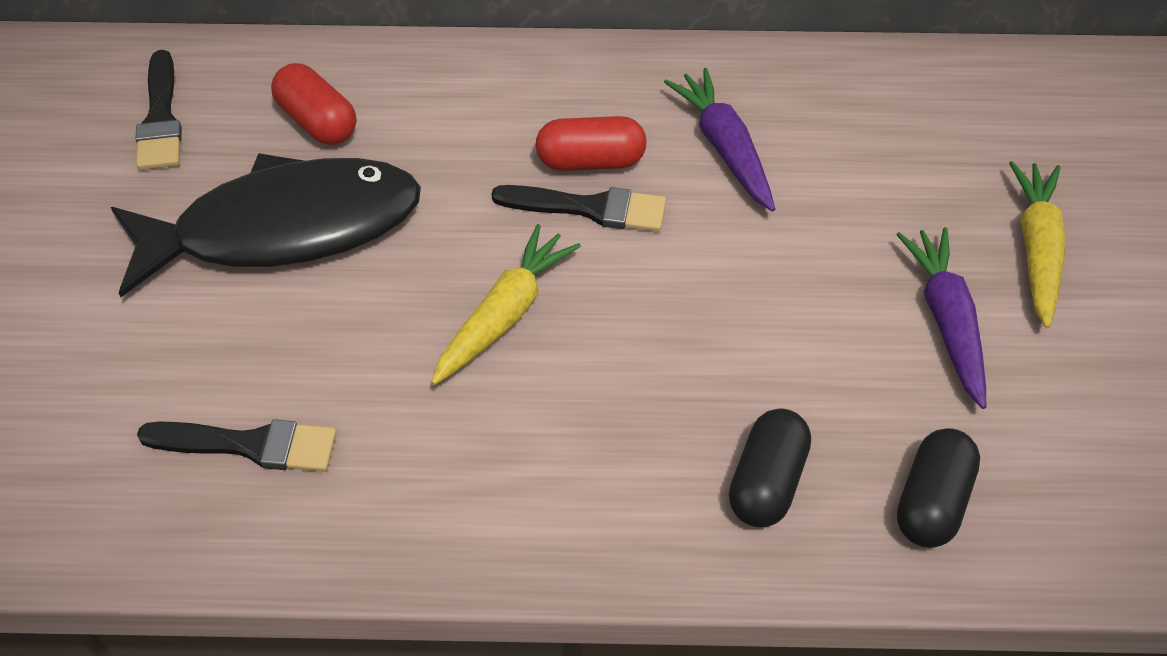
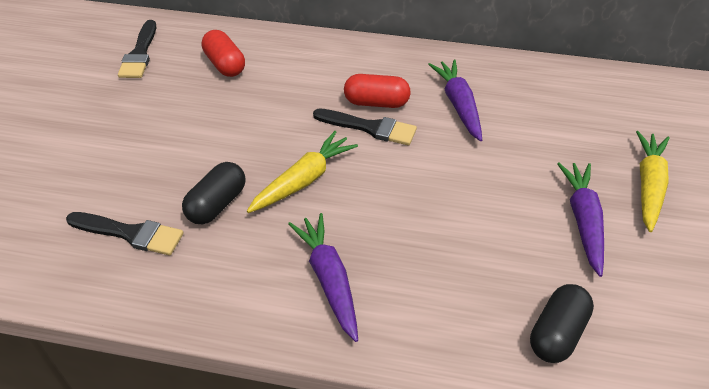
camera: 10 degrees right, 5 degrees down
(283, 229) = (188, 117): black fish -> none
(583, 472) = (329, 279): none -> purple carrot
(767, 482) = (447, 303): black capsule -> black capsule (217, 204)

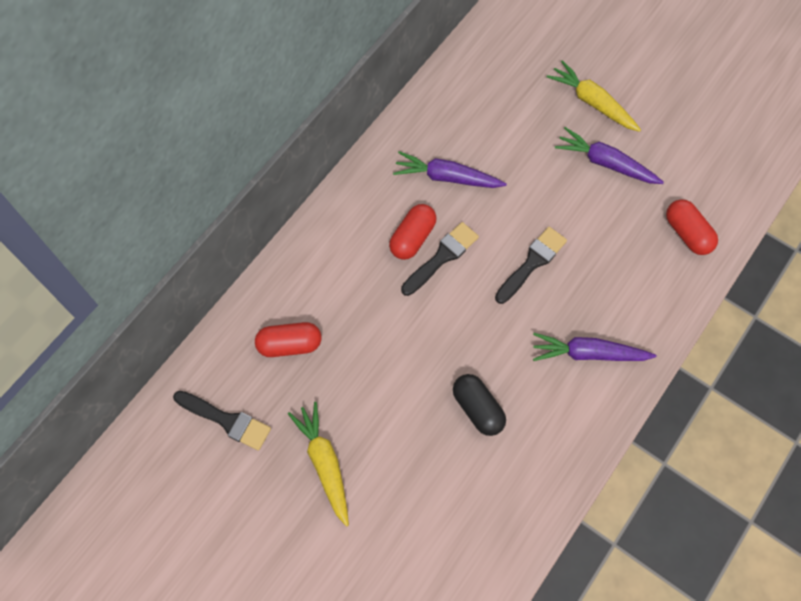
camera: 65 degrees left, 20 degrees up
(130, 233) = (481, 486): black brush -> black brush (532, 263)
(303, 180) = (480, 333): yellow carrot -> yellow carrot (324, 463)
(557, 333) = (687, 233): black capsule -> red capsule

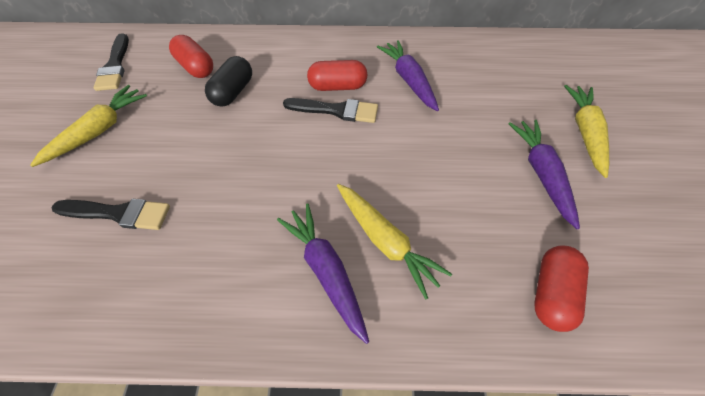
camera: 55 degrees right, 10 degrees down
(477, 408) = (204, 206): black capsule -> black capsule (233, 92)
(532, 263) = (385, 171): black brush -> black brush (118, 213)
(590, 302) = (385, 240): none -> yellow carrot

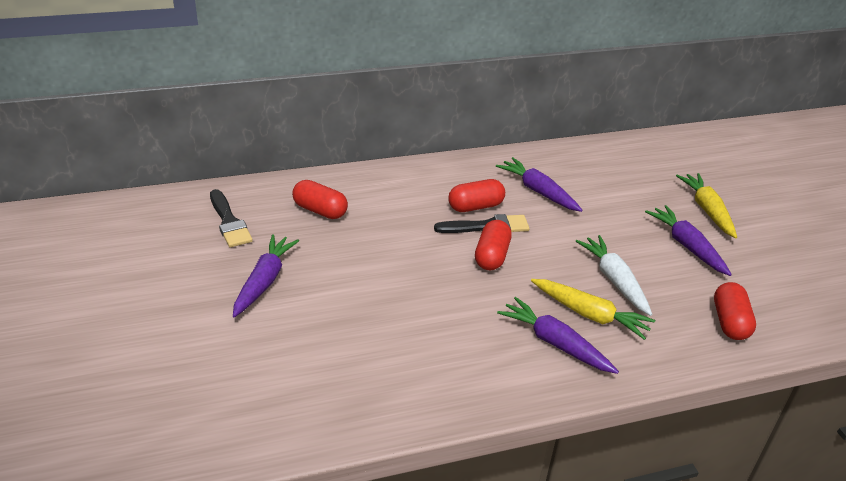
camera: 20 degrees left, 20 degrees down
(99, 131) = (264, 281): yellow carrot -> purple carrot
(118, 213) = (343, 340): black brush -> none
(233, 92) = (376, 226): black capsule -> none
(321, 145) = (491, 256): none -> red capsule
(435, 201) = (614, 280): none -> white carrot

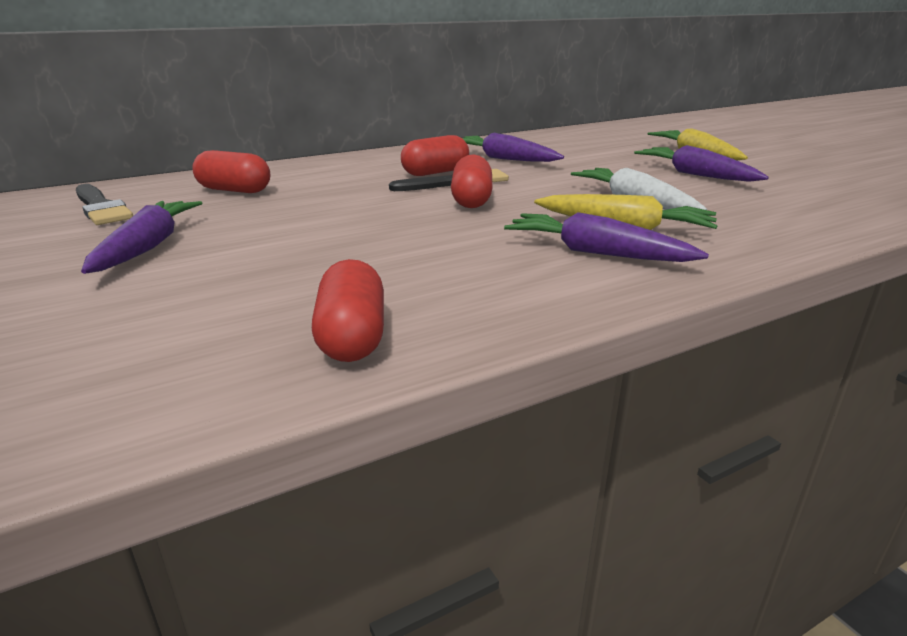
camera: 10 degrees left, 10 degrees down
(729, 322) = (797, 215): red capsule -> red capsule (352, 337)

